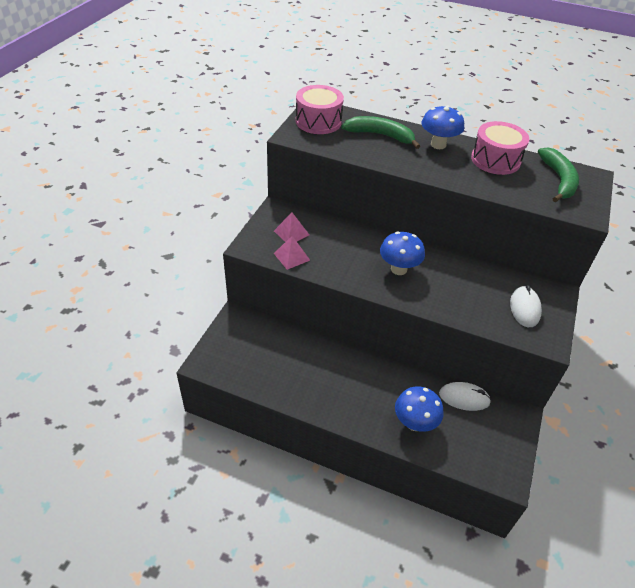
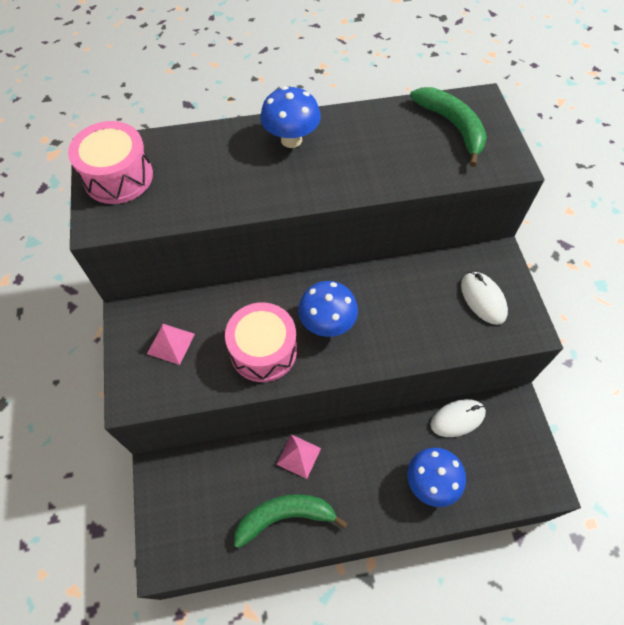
camera: 30 degrees left, 15 degrees up
(291, 256) = (194, 381): pink pyramid -> pink pyramid (298, 456)
(380, 135) = (213, 160): green banana -> green banana (285, 516)
(495, 160) = (369, 131): pink drum -> pink drum (263, 350)

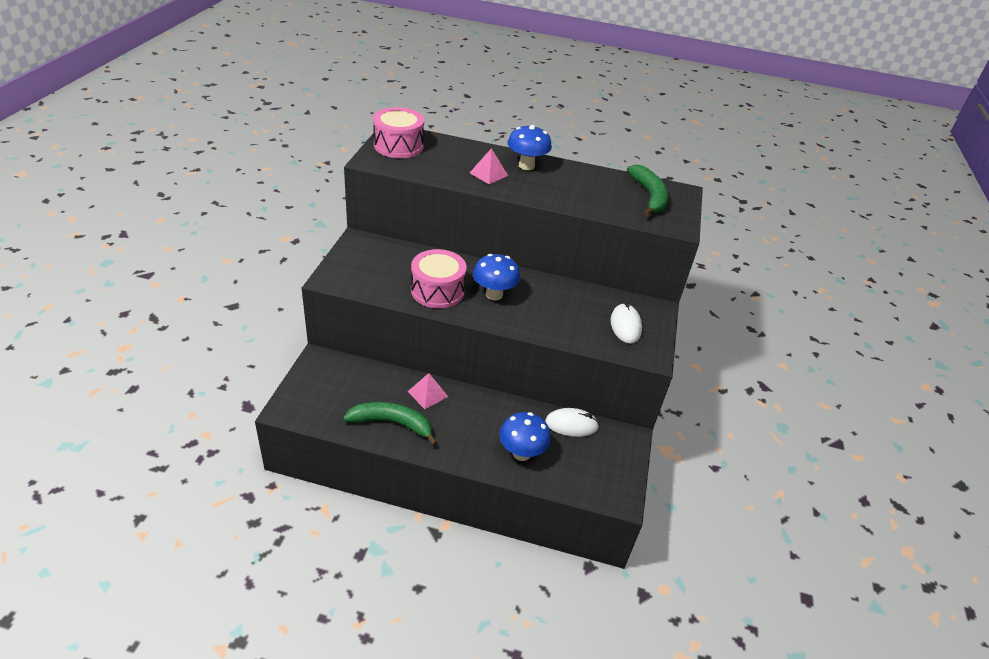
camera: 20 degrees right, 20 degrees down
(170, 343) = (376, 263): pink pyramid -> pink pyramid (488, 174)

